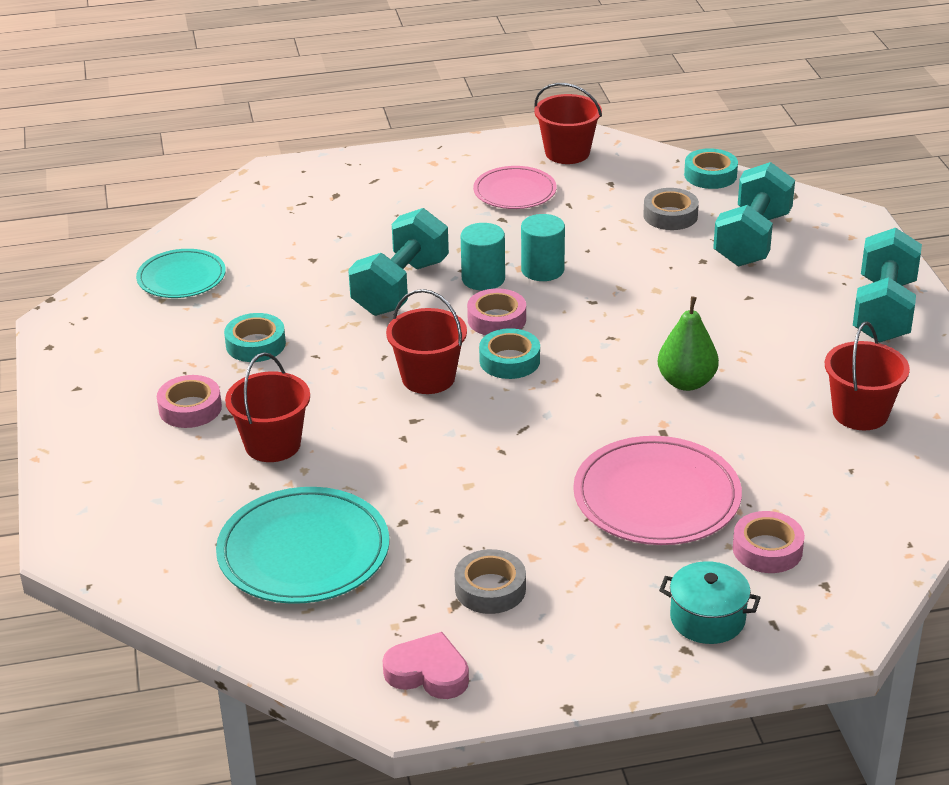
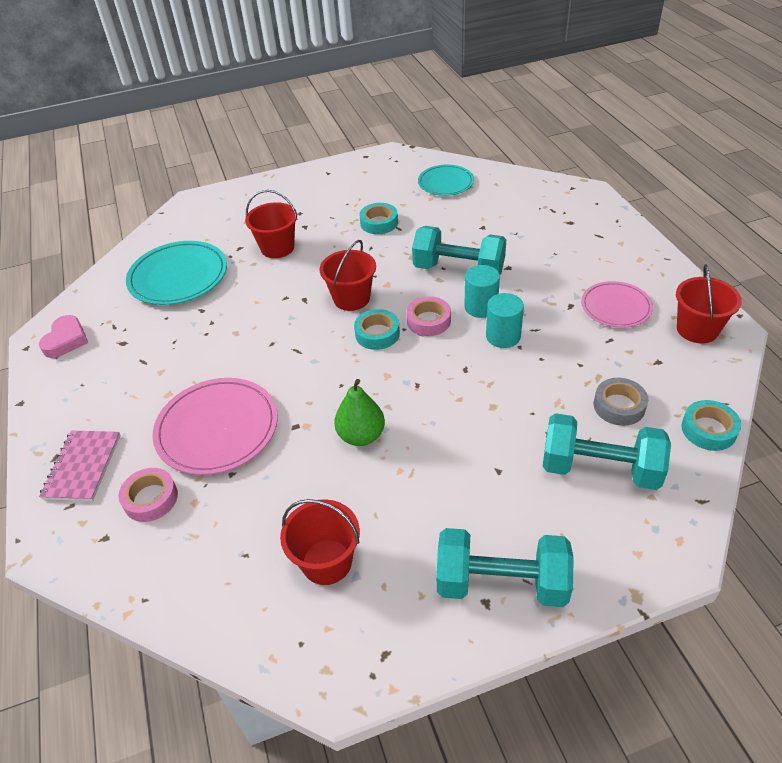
camera: 85 degrees right, 10 degrees up
(190, 408) = (311, 212): pink tape -> none
(490, 589) = (133, 356): grey tape -> none
(707, 619) = (83, 467): turquoise pot -> pink notebook

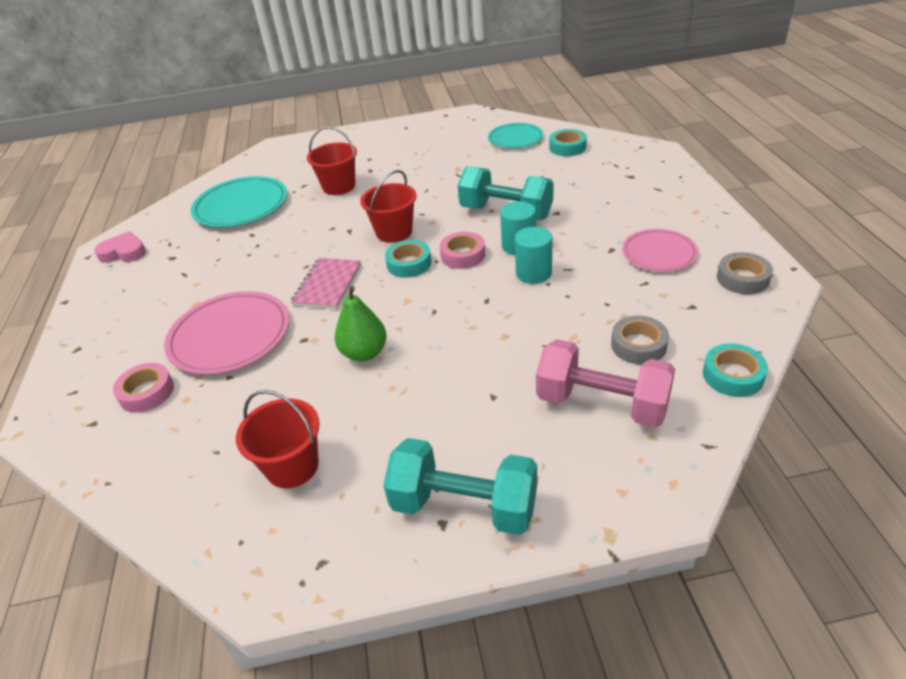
camera: 10 degrees right, 5 degrees down
(66, 340) = (124, 252): pink heart -> pink heart turned 105 degrees counterclockwise
(83, 467) = (97, 359): pink notebook -> pink notebook (328, 285)
(379, 223) = (441, 170): turquoise tape -> turquoise tape (567, 147)
(600, 468) = (602, 403): turquoise dumbbell -> pink dumbbell
(697, 329) = (742, 279): red bucket -> grey tape

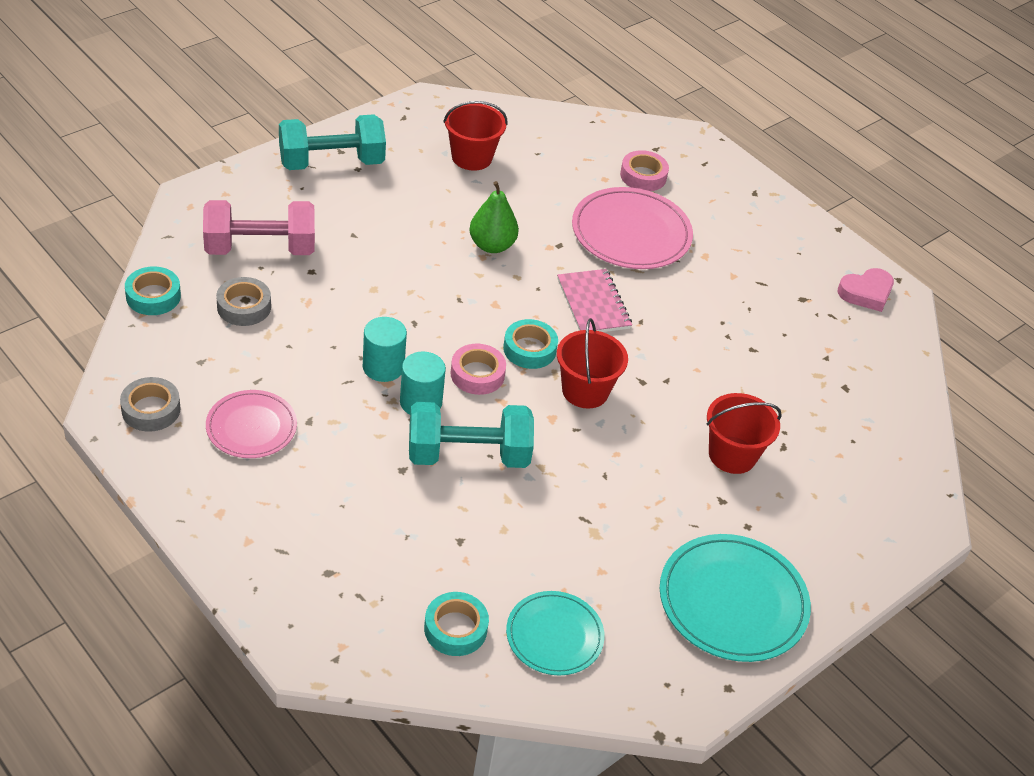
camera: 140 degrees right, 5 degrees up
(241, 206) = (822, 390): turquoise plate -> turquoise plate (733, 601)

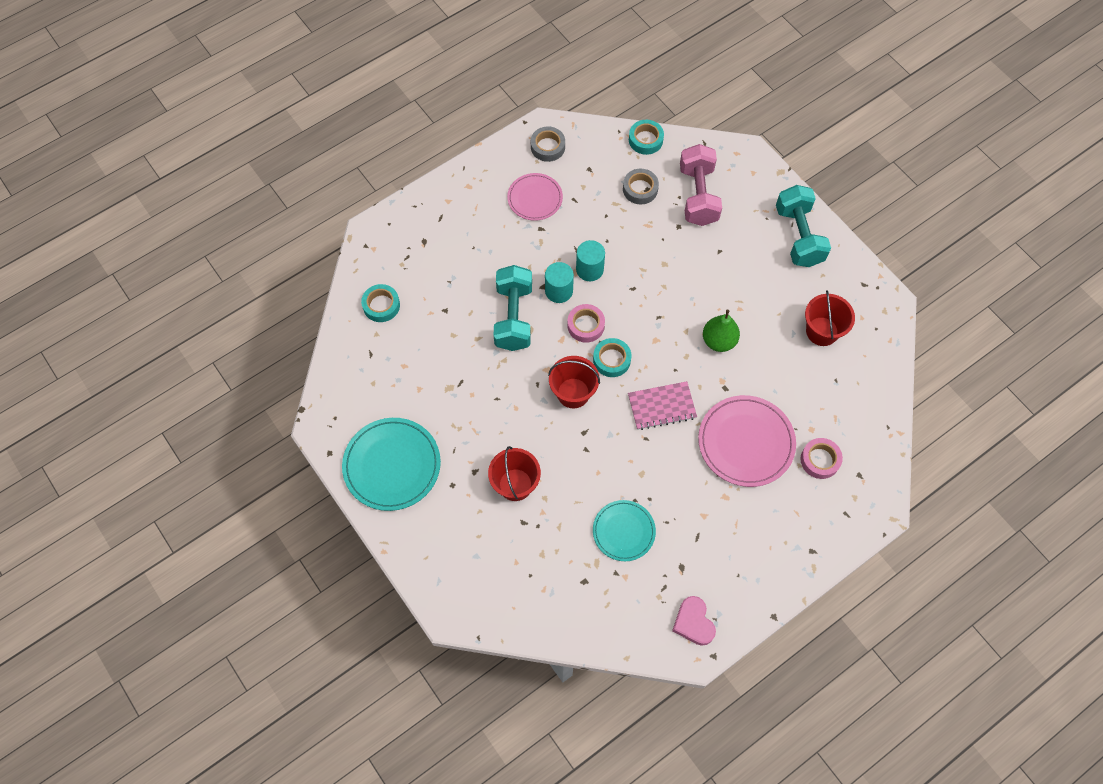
camera: 100 degrees right, 20 degrees up
(554, 636) = (373, 358): turquoise plate -> turquoise plate (623, 531)

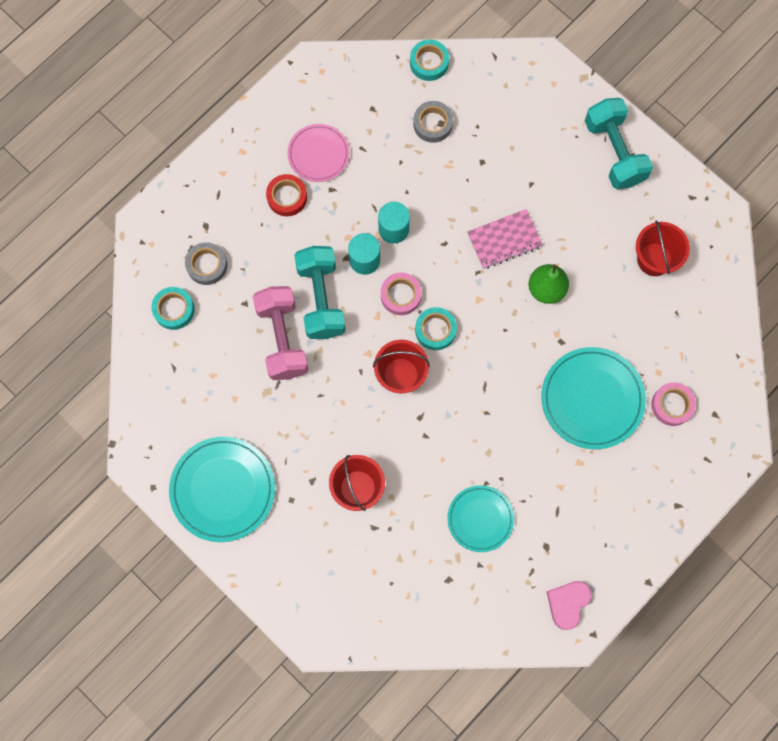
camera: 10 degrees left, 10 degrees up
(500, 229) = (287, 197): none -> red tape
(547, 147) = (321, 89): grey tape -> grey tape (207, 265)
(661, 406) = (497, 374): pink notebook -> pink notebook (504, 240)
(693, 622) = (567, 603): pink heart -> pink heart turned 60 degrees clockwise
(698, 195) = (497, 121): pink dumbbell -> pink dumbbell (282, 339)
(746, 442) = (592, 399): pink plate -> turquoise plate

